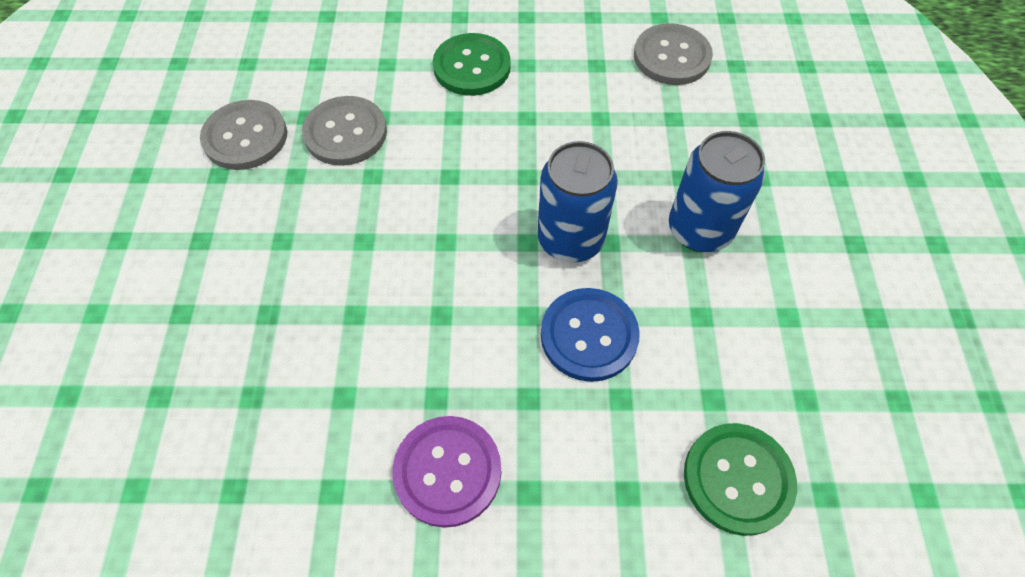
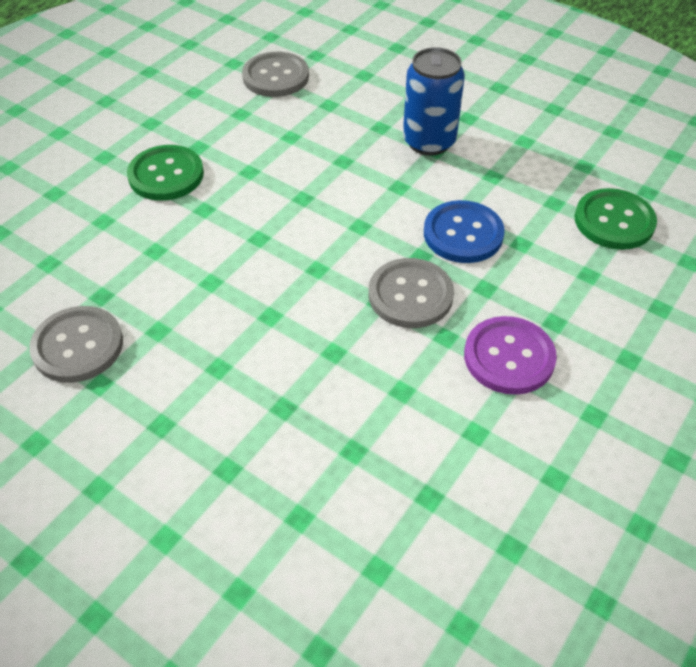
camera: 55 degrees left, 10 degrees down
(345, 133) = (148, 278): grey button -> grey button (410, 295)
(570, 239) = (379, 204): blue can -> none

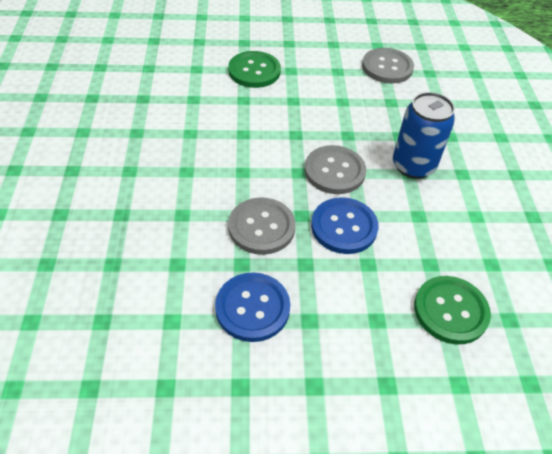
camera: 50 degrees right, 0 degrees up
(78, 346) = (101, 110): grey button -> grey button (334, 171)
(509, 357) = (252, 308): purple button -> blue button

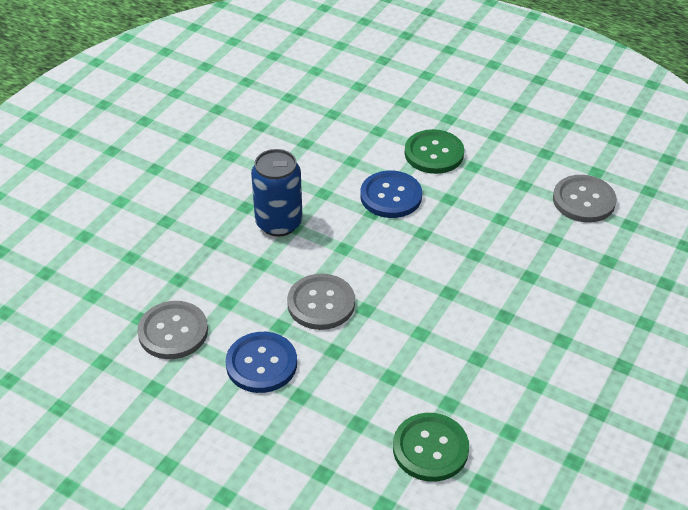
camera: 35 degrees right, 5 degrees down
(334, 171) = (430, 283): grey button -> grey button (173, 332)
(344, 227) = (395, 336): blue button -> blue button (391, 196)
(413, 166) = (516, 311): blue can -> blue can (279, 223)

